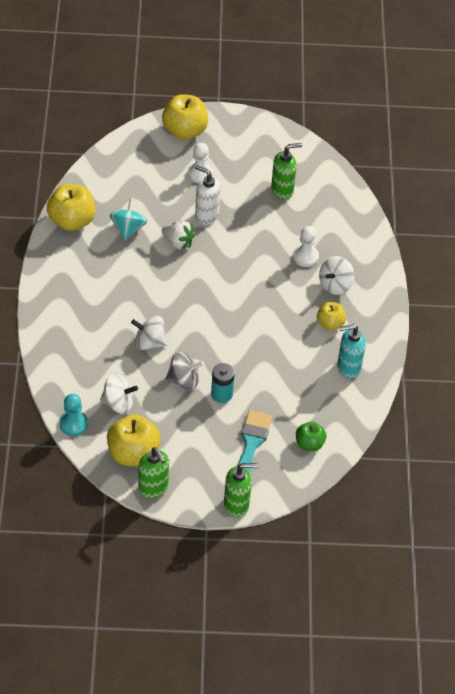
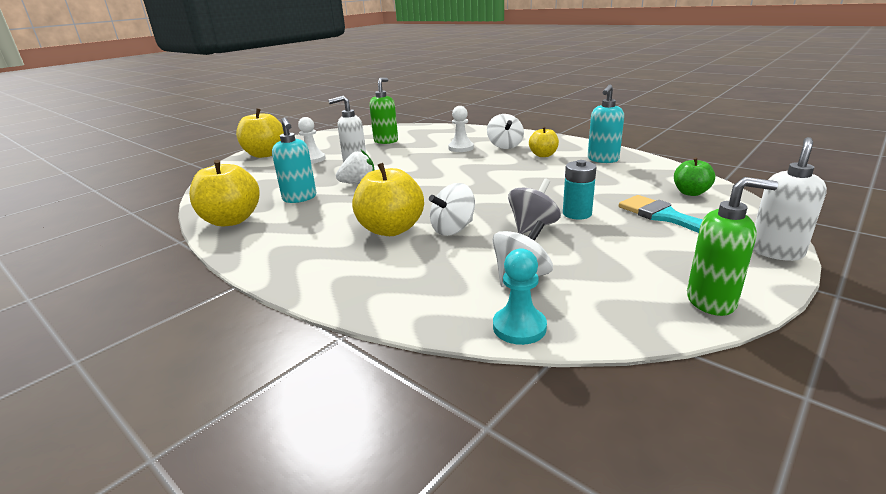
camera: 45 degrees left, 25 degrees down
(128, 228) = (300, 198): turquoise spinning top -> turquoise soap dispenser
(133, 454) = (627, 296): yellow apple -> yellow apple (391, 229)
(236, 505) = (776, 252): green soap dispenser -> white soap dispenser

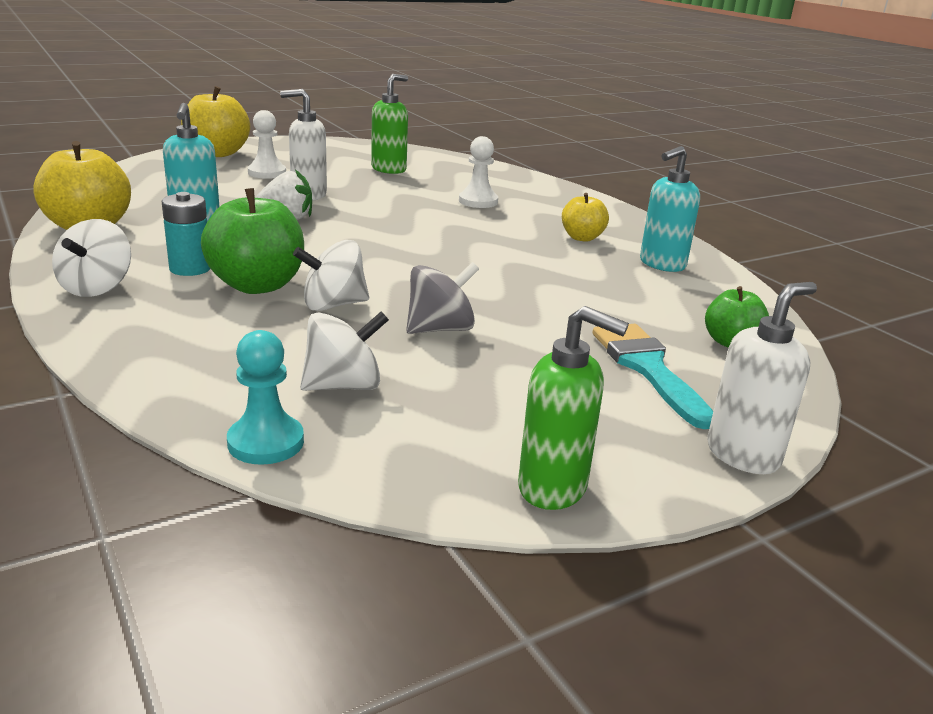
camera: 15 degrees right, 0 degrees up
(391, 229) = (257, 285): yellow apple -> green apple
(505, 146) = (544, 212): white spinning top -> white spinning top (96, 288)
(577, 214) = (523, 328): turquoise battery -> turquoise battery (190, 268)

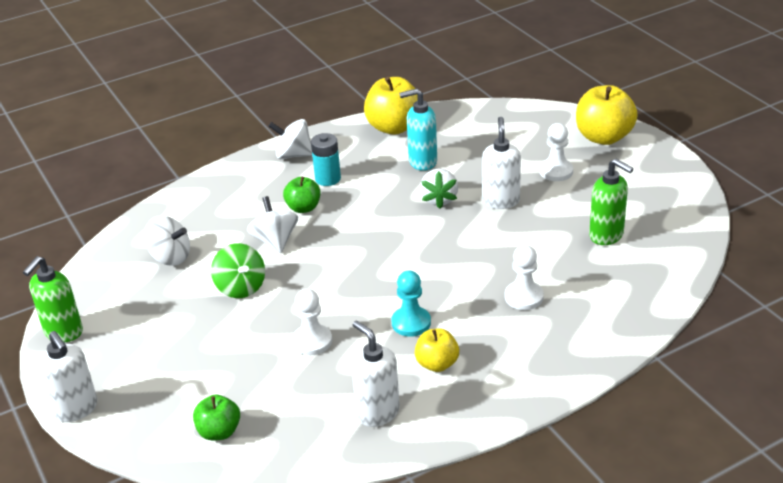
camera: 95 degrees right, 10 degrees up
(257, 285) = (303, 208): green apple -> green apple, size x0.58
(266, 442) = (119, 240): turquoise pawn -> turquoise pawn (411, 323)
(344, 386) = (170, 257): white spinning top -> white spinning top turned 45 degrees counterclockwise
(440, 329) = (241, 287): grey spinning top -> green spinning top
(554, 289) = (312, 341): none -> white pawn
(647, 368) = (182, 380): turquoise brush -> none
(661, 264) = (377, 412): turquoise soap dispenser -> white soap dispenser

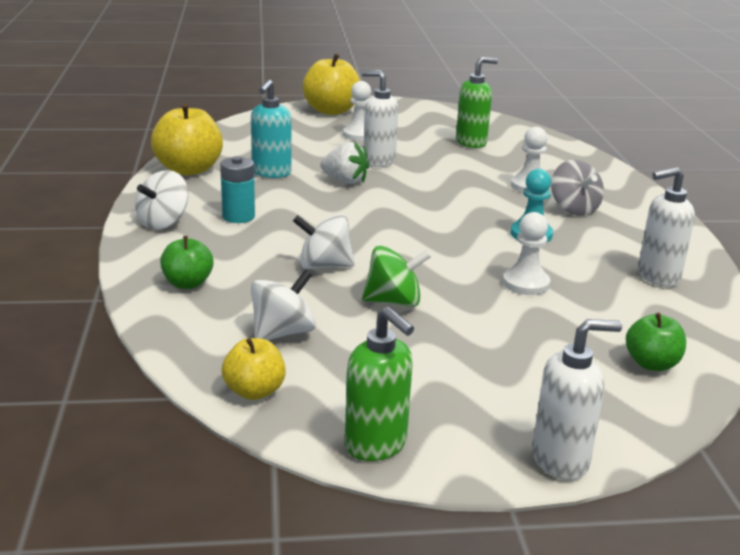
camera: 70 degrees left, 10 degrees down
(303, 208) = (278, 239): green apple -> green apple (187, 283)
(437, 364) = (600, 237): yellow apple -> yellow apple (254, 391)
(492, 335) = (574, 209): none -> grey spinning top

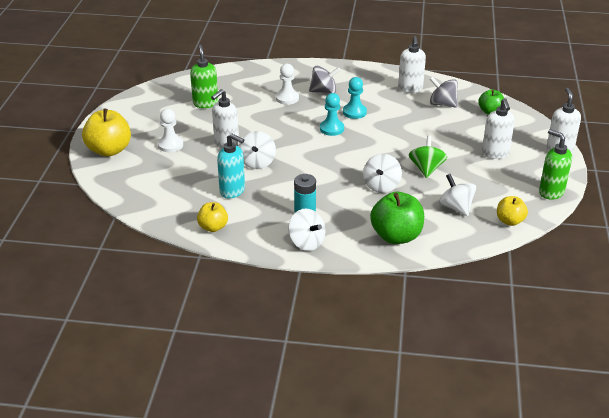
camera: 75 degrees left, 10 degrees up
(187, 283) = (396, 236): green apple -> green apple, size x1.72
(189, 169) = (213, 227): yellow apple -> yellow apple, size x0.58
(345, 181) = (257, 162): white strawberry -> white spinning top
(376, 445) = (551, 192): green soap dispenser -> green soap dispenser turned 105 degrees counterclockwise
(467, 221) = (331, 129): none -> turquoise pawn
(488, 372) = (495, 154): none -> white soap dispenser
(526, 283) = (412, 126): white pawn -> none
(631, 310) = (442, 104): none -> grey spinning top

